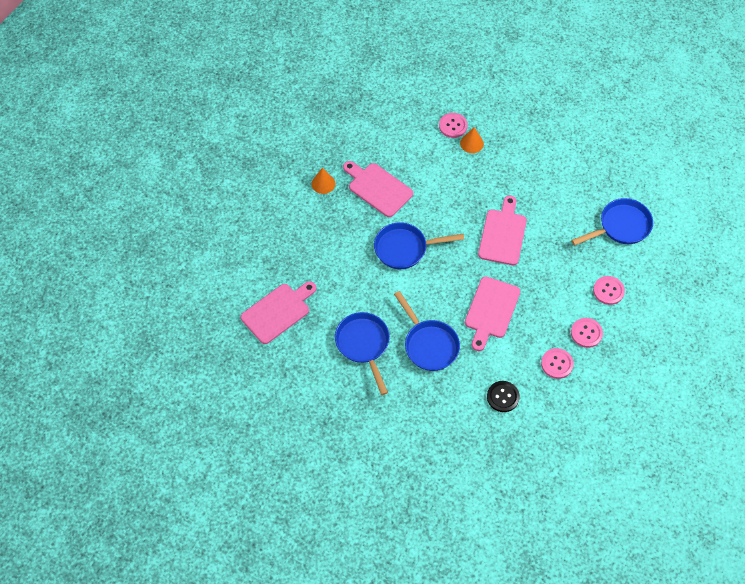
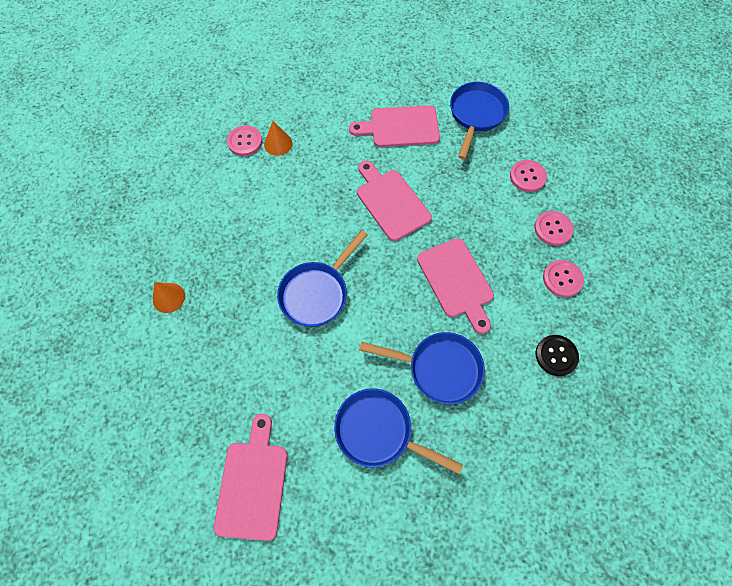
camera: 45 degrees left, 5 degrees up
(378, 188) = (231, 256): pink cutting board -> pink cutting board (400, 127)

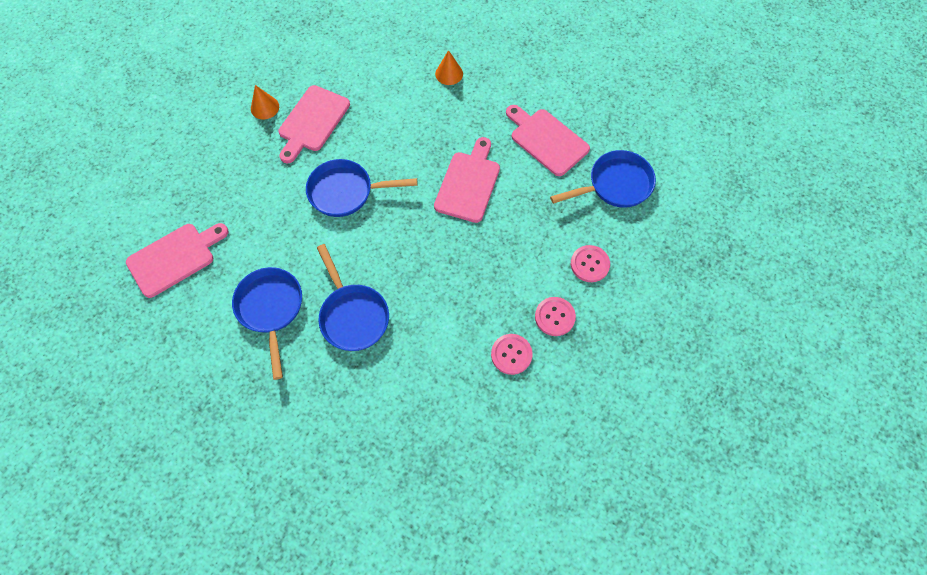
camera: 50 degrees right, 0 degrees up
(245, 142) = (430, 52): pink button -> none
(456, 281) = (438, 277): pink cutting board -> pink cutting board (312, 121)
(556, 355) = (435, 393): black button -> none

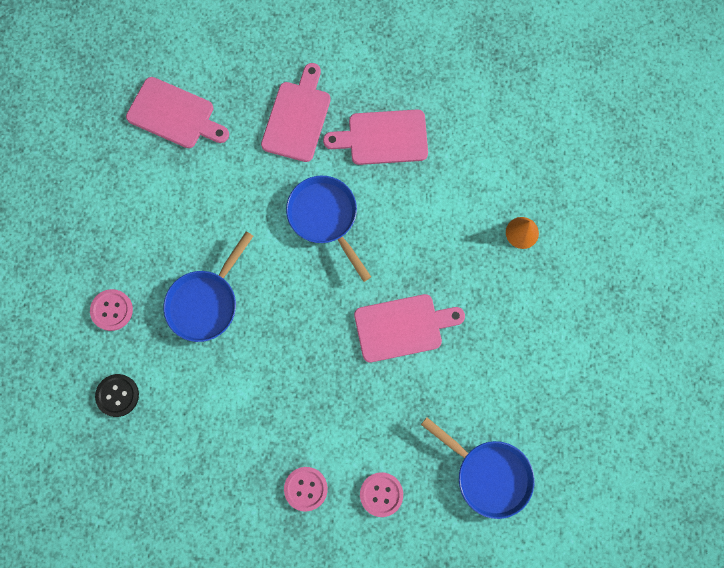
camera: 60 degrees right, 10 degrees up
(265, 107) = (372, 84): orange cone -> none
(271, 309) = (172, 228): blue pan -> none
(385, 430) = (117, 395): none -> black button
(511, 354) = (245, 468): pink button -> pink button (112, 310)
(547, 140) = (501, 377): pink cutting board -> pink cutting board (297, 118)

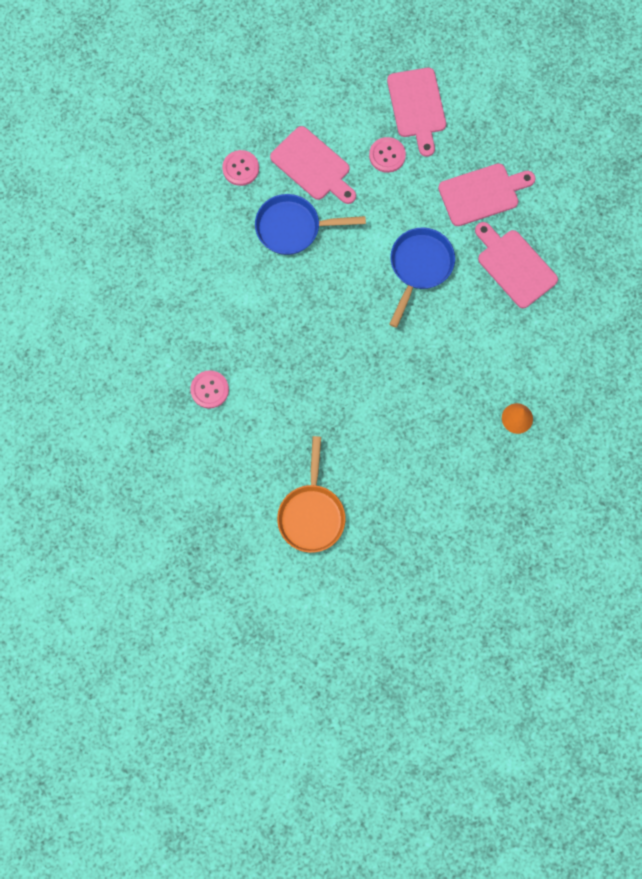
camera: 55 degrees right, 0 degrees up
(117, 395) = (183, 216): black button -> none
(381, 494) = (243, 445): pink button -> pink button (387, 155)
(402, 327) = (377, 378): pink cutting board -> pink cutting board (313, 166)
(488, 475) = (311, 513): blue pan -> orange pan

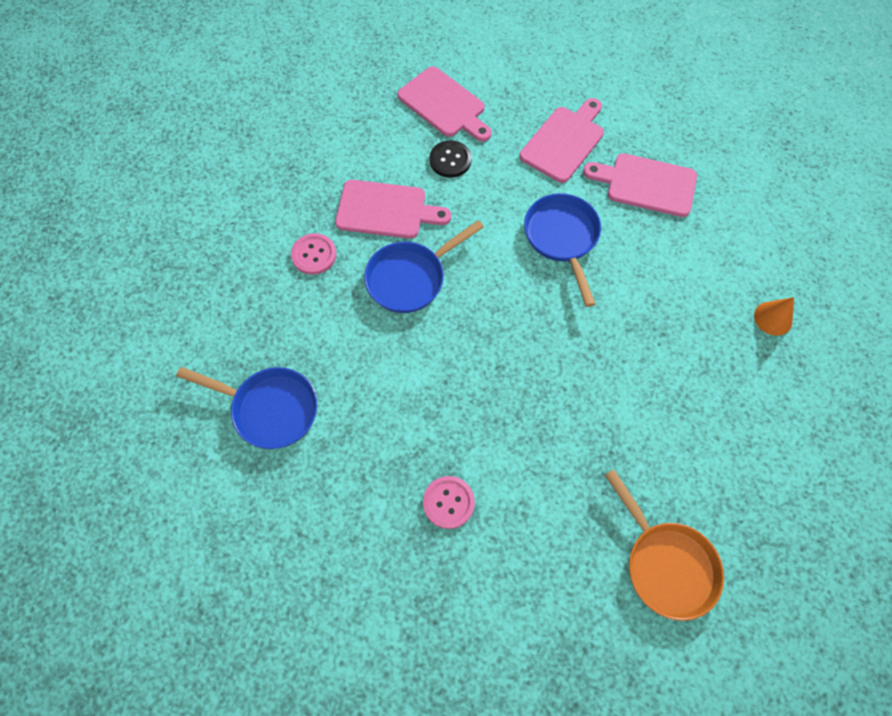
camera: 35 degrees left, 10 degrees down
(142, 258) = (269, 409): none -> blue pan
(387, 155) = (450, 160): pink button -> black button

